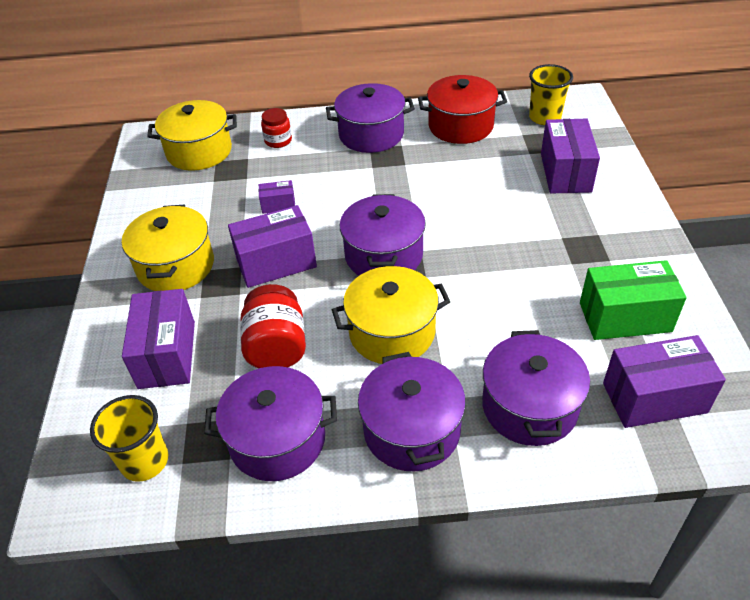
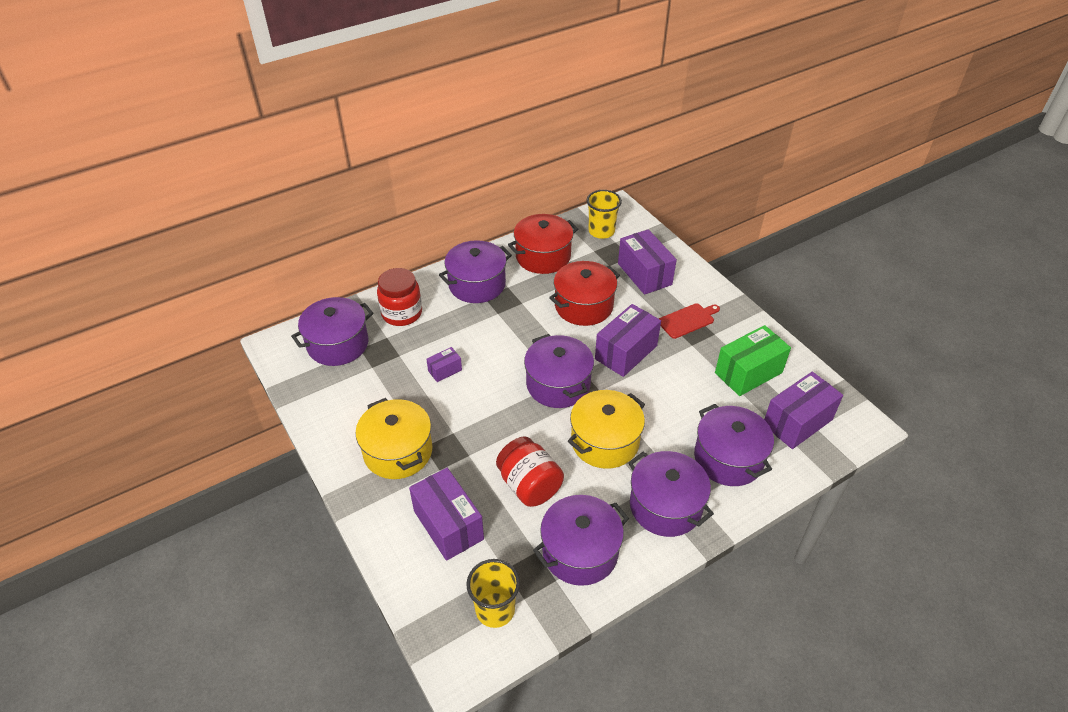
camera: 30 degrees left, 0 degrees up
(199, 151) = (338, 344): yellow pot -> purple pot
(276, 263) = (479, 419): purple box -> purple box (626, 352)
(278, 141) = (402, 313): red jar -> red jar, size x1.63
(470, 186) = (583, 306): none -> red pot
(585, 235) = (688, 320): none -> red cutting board

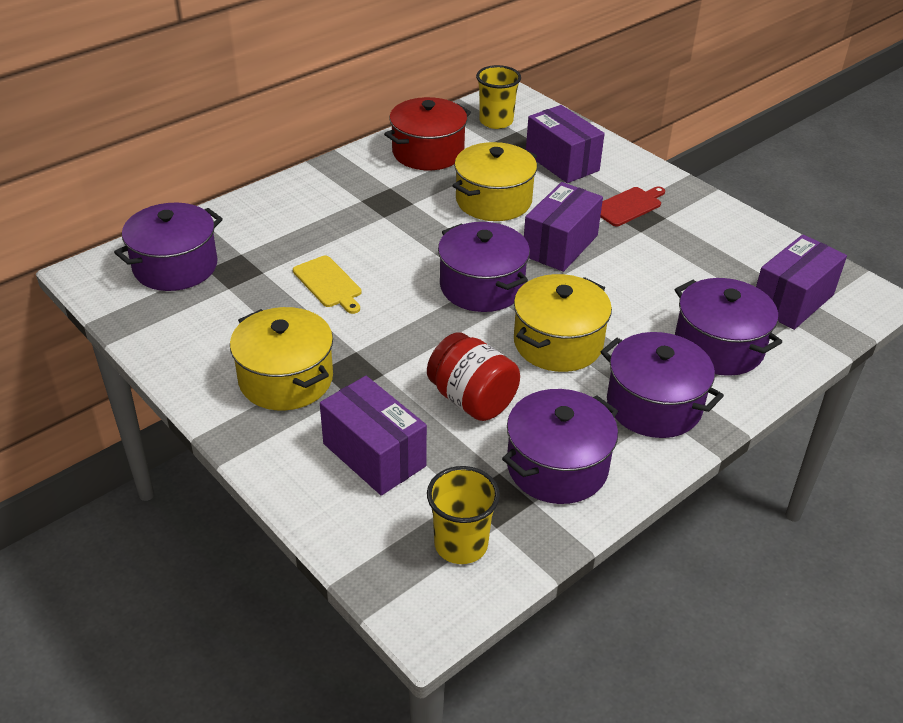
camera: 10 degrees left, 5 degrees down
(402, 313) = (255, 226): red jar -> none
(445, 370) = (328, 284): purple box -> yellow cutting board
(477, 284) = (349, 188): purple pot -> none
(583, 306) = (493, 201): red pot -> yellow pot
(748, 373) = (718, 254): green box -> none

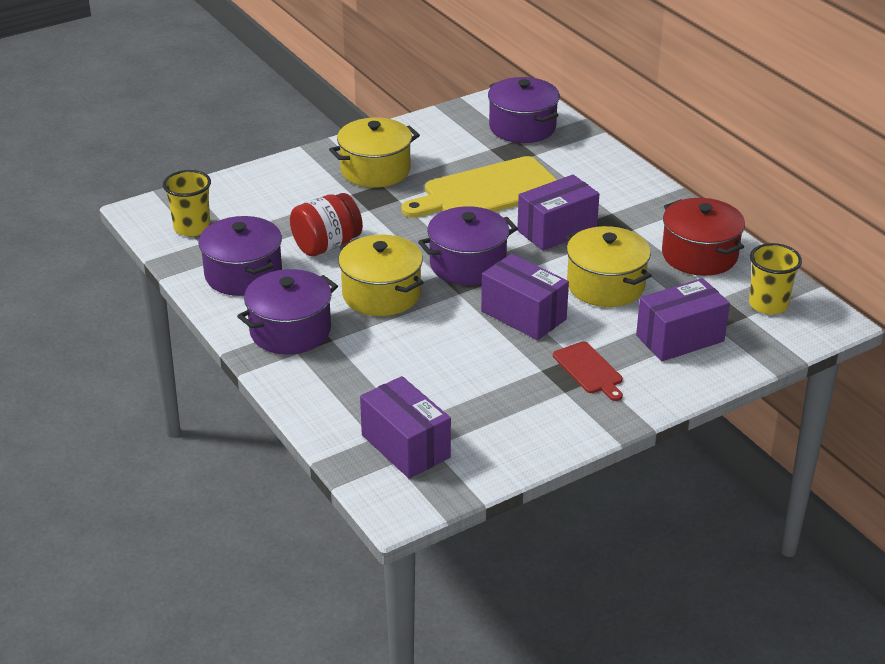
camera: 100 degrees right, 5 degrees down
(328, 284) = (486, 191): yellow cutting board -> yellow cutting board, size x2.03
(374, 455) = (286, 201): purple box -> purple box (557, 230)
(718, 346) = (351, 382): purple pot -> none

